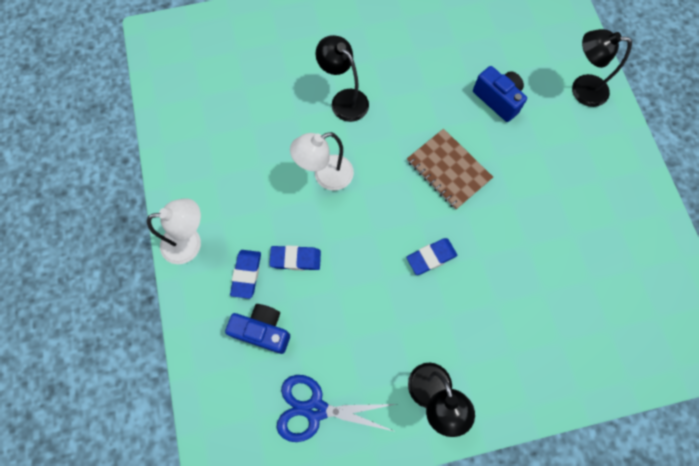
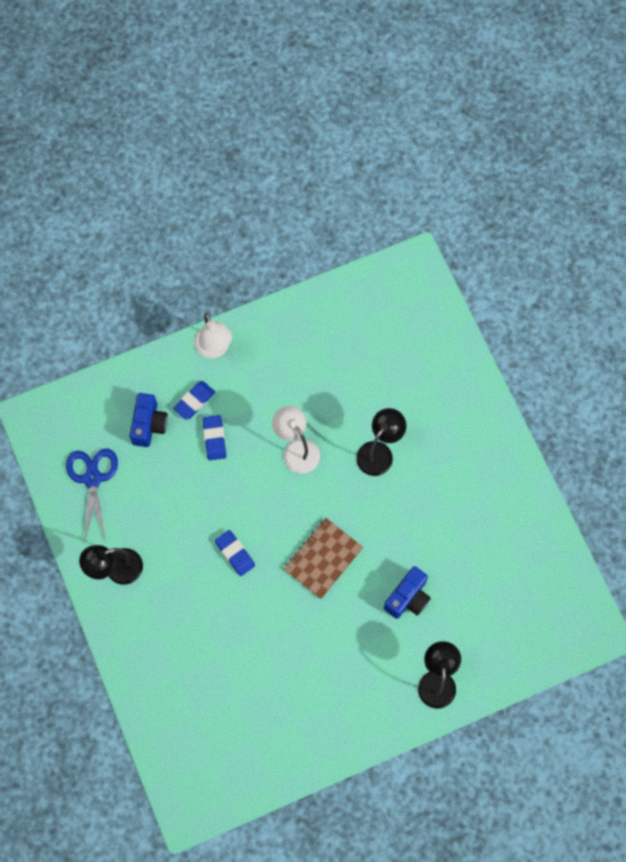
camera: 80 degrees right, 0 degrees up
(246, 274) = (194, 401): blue eraser -> blue eraser turned 45 degrees counterclockwise

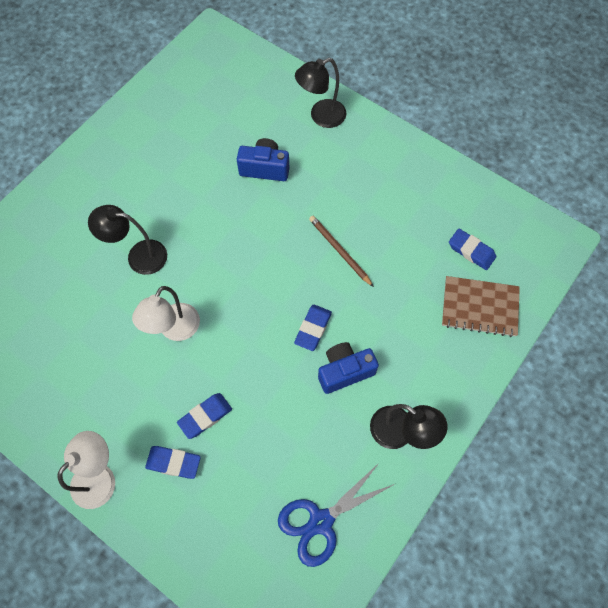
camera: 120 degrees left, 5 degrees down
(149, 425) = (226, 496): blue camera -> blue camera (344, 371)
(224, 726) = (471, 251): none -> blue eraser
(290, 614) = (339, 251): none -> brown pencil
(323, 559) = (271, 250): brown notebook -> brown notebook (479, 307)

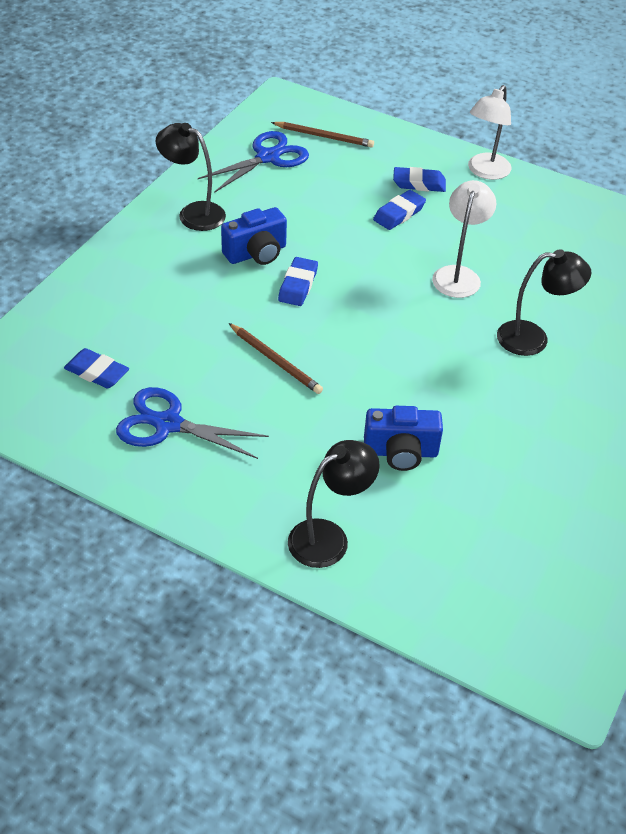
camera: 170 degrees right, 20 degrees down
(255, 557) = (324, 136): none -> brown pencil
(418, 202) = (168, 424): none -> blue scissors
(479, 307) = (93, 316): brown notebook -> none

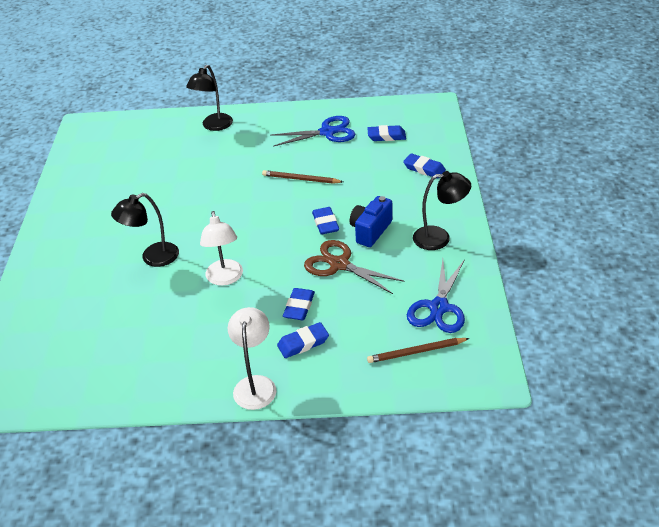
camera: 155 degrees right, 5 degrees down
(110, 298) = (424, 169): none -> blue eraser
(324, 234) = (339, 264): none -> brown scissors
(400, 452) = (201, 168): blue camera -> none

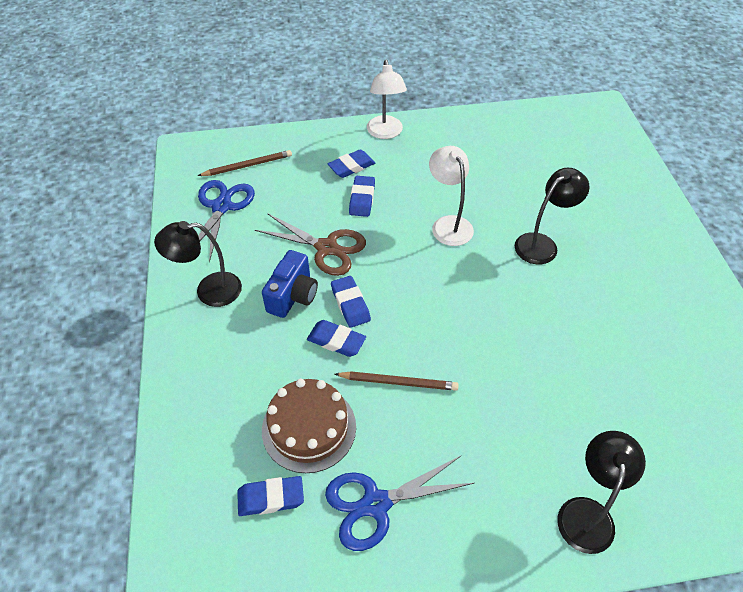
camera: 170 degrees right, 10 degrees up
(363, 161) = (309, 428): none -> brown cake
(424, 169) = (214, 416): blue eraser -> blue eraser (336, 341)

